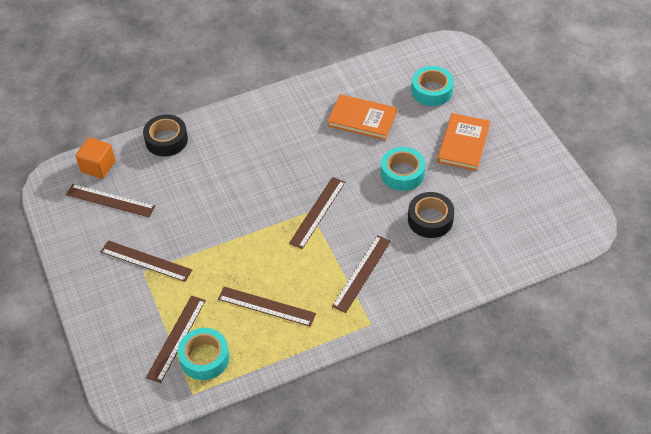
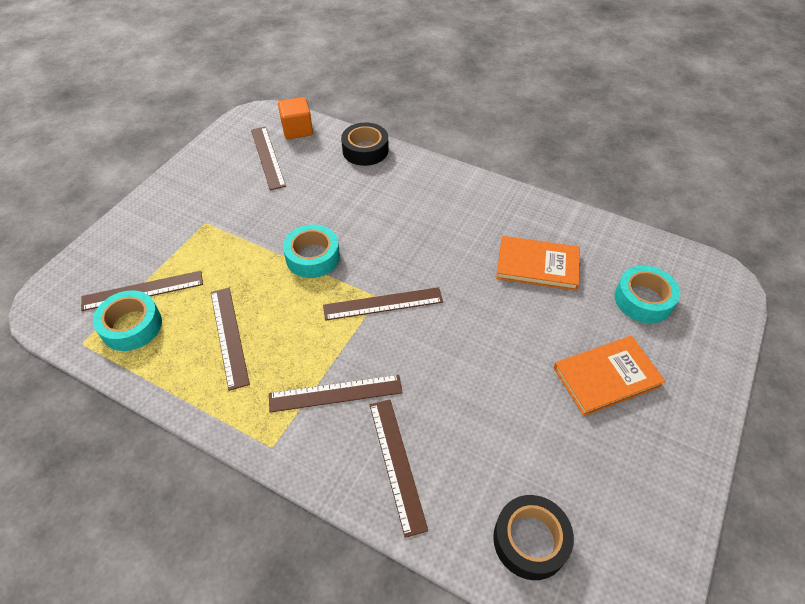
camera: 50 degrees right, 0 degrees up
(146, 261) = (219, 217): brown ruler -> brown ruler (397, 464)
(362, 119) = (537, 265): orange book -> orange book turned 60 degrees counterclockwise
(402, 173) = (504, 345): turquoise tape -> turquoise tape (313, 257)
(430, 219) = (467, 413): black tape -> black tape (530, 540)

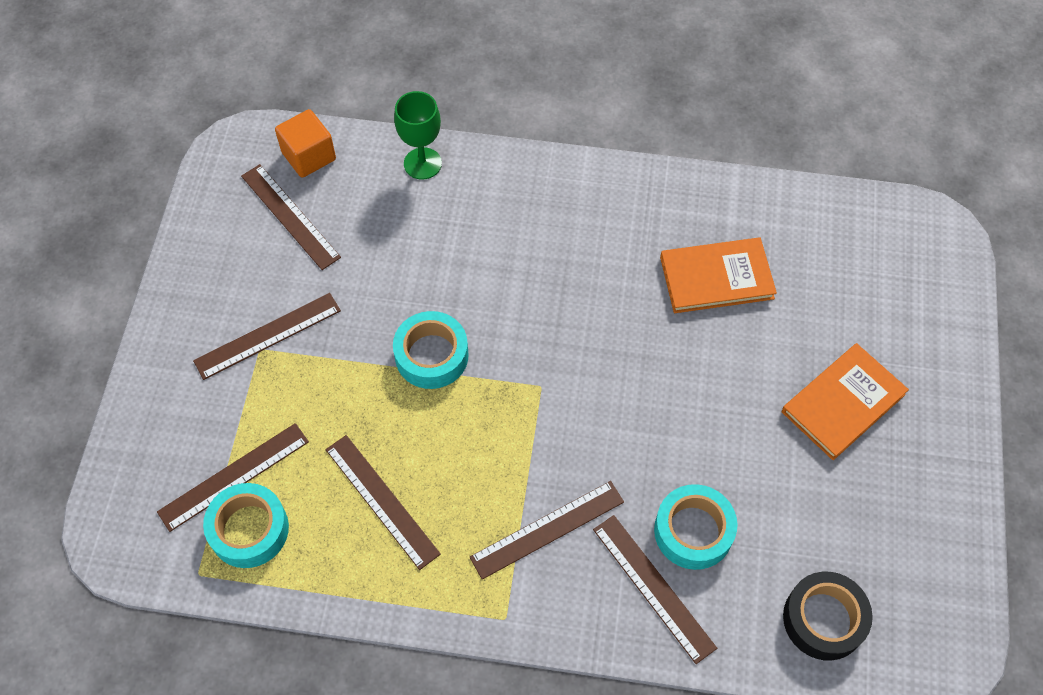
camera: 20 degrees left, 10 degrees up
(365, 150) = (422, 163): black tape -> green goblet
(383, 303) = (551, 393): brown ruler -> brown ruler (267, 335)
(643, 300) = (854, 287): turquoise tape -> turquoise tape (693, 531)

